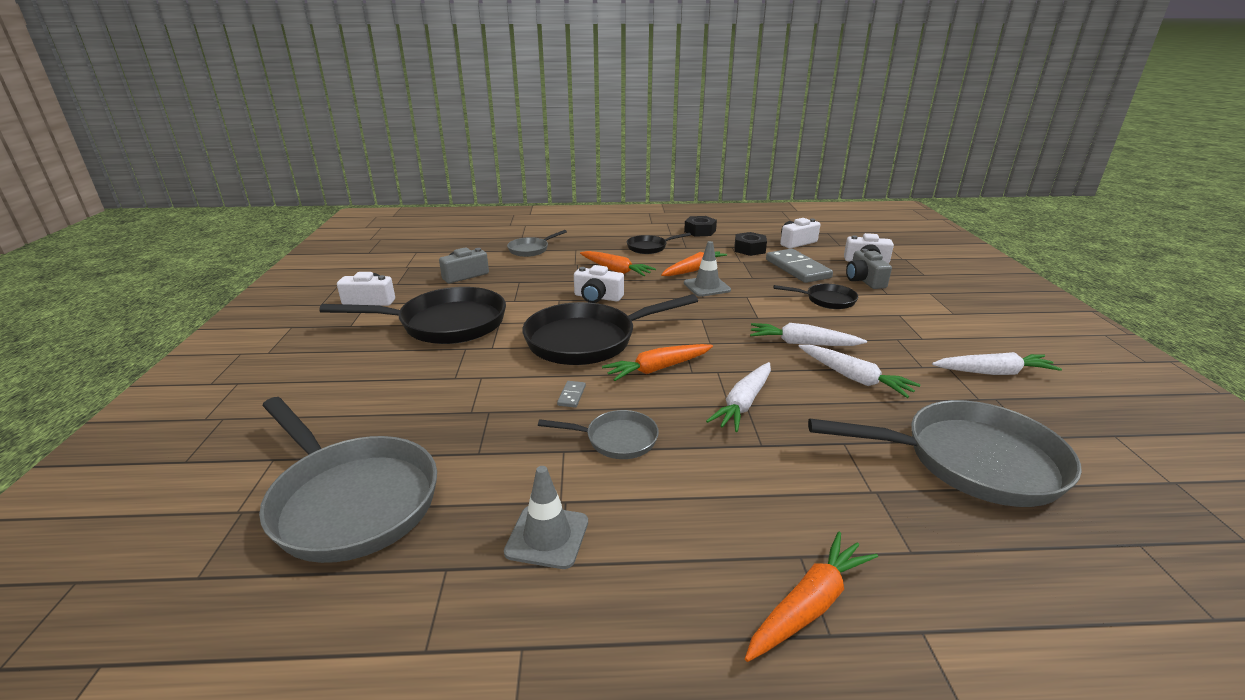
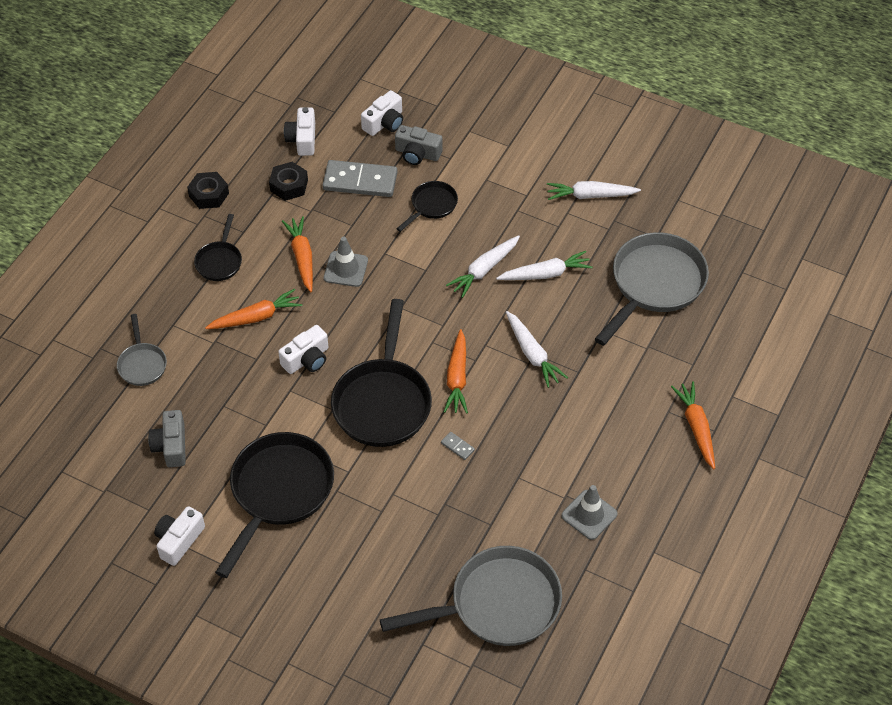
camera: 60 degrees left, 25 degrees up
(616, 439) = (525, 444): grey pan -> none
(993, 372) = (590, 195): white carrot -> white carrot turned 120 degrees counterclockwise

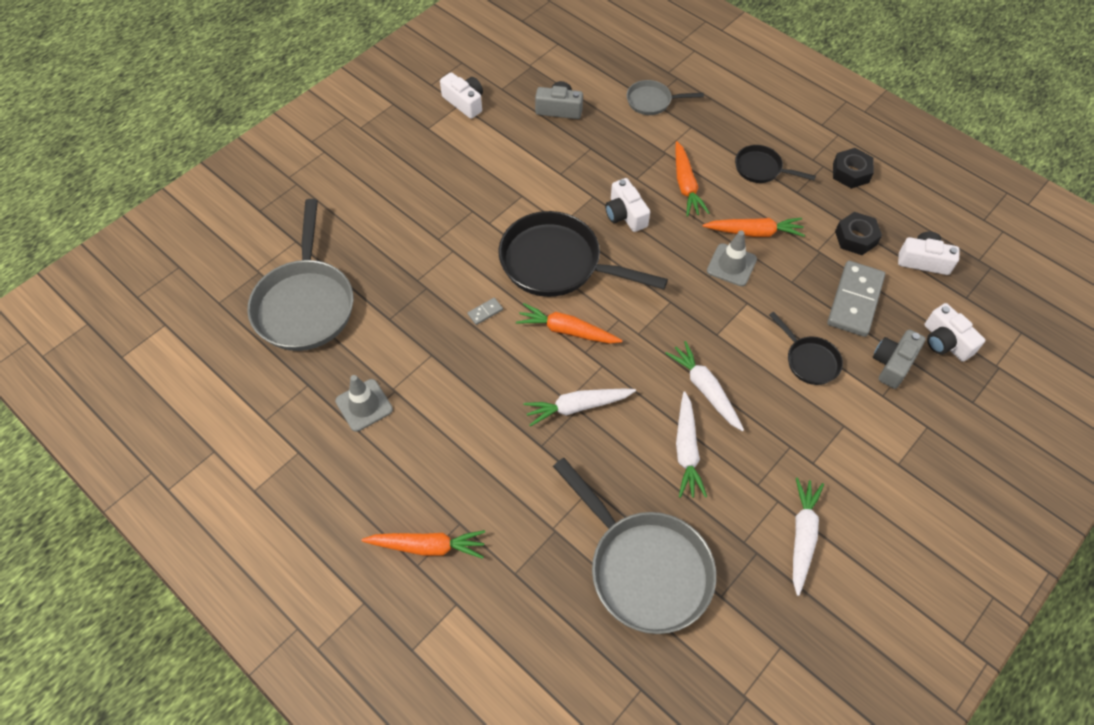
camera: 105 degrees right, 5 degrees up
(279, 492) = (486, 171): black pan -> none

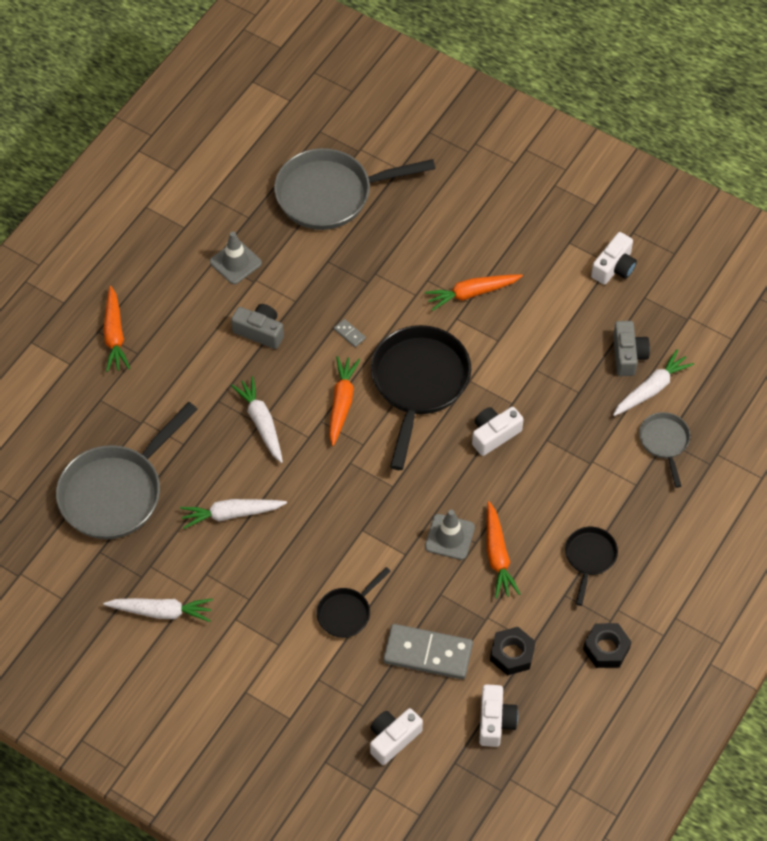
camera: 80 degrees right, 0 degrees up
(686, 185) = (547, 486): orange carrot -> orange carrot (472, 293)
(705, 389) = (297, 524): white carrot -> white carrot (651, 389)
(892, 364) = (356, 688): grey camera -> grey camera (260, 331)

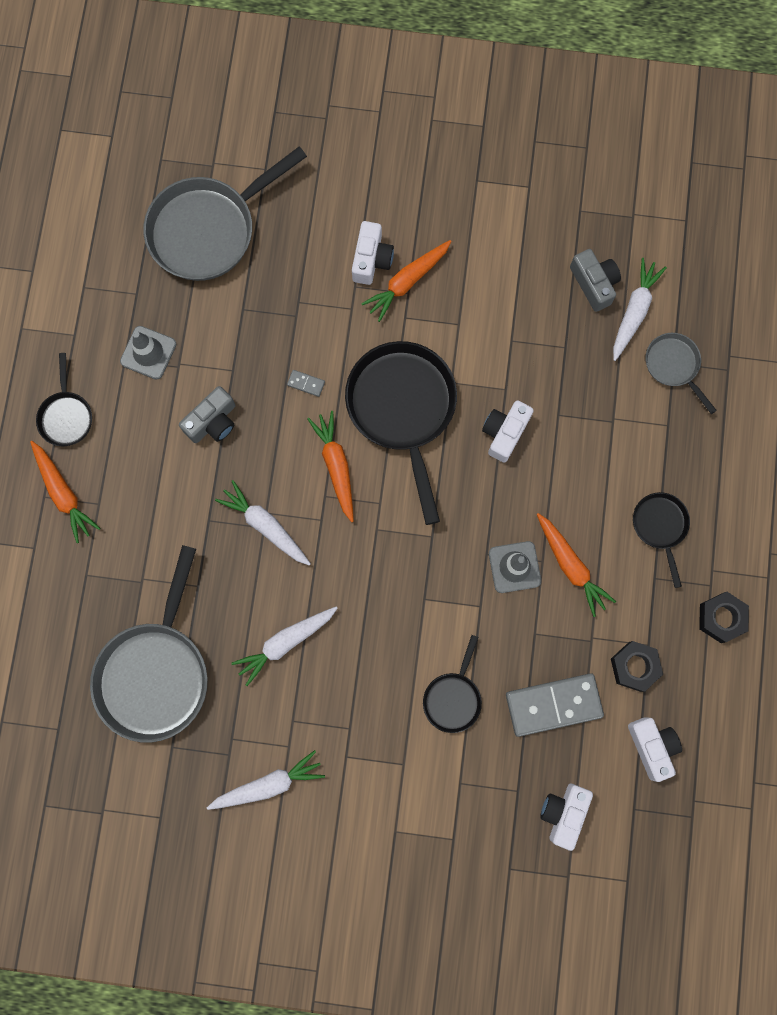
camera: 25 degrees left, 20 degrees up
(147, 282) = (66, 416): none -> black pan
(260, 331) = (213, 422): grey camera -> grey camera turned 135 degrees clockwise
(614, 267) = (535, 189): white camera -> white camera (371, 259)

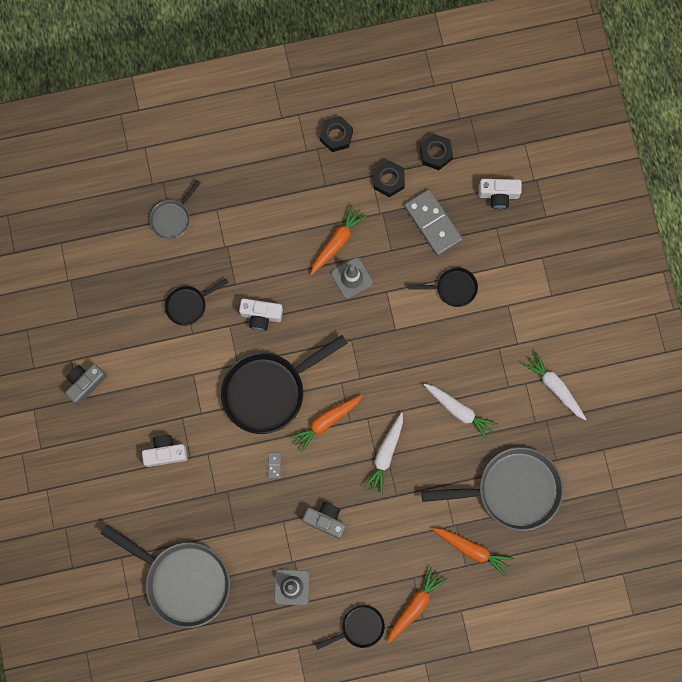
camera: 110 degrees left, 0 degrees up
(407, 282) = (174, 421): orange carrot -> orange carrot (472, 549)
(594, 284) = (130, 290): grey camera -> grey camera (85, 383)
(634, 312) = (142, 257): white carrot -> none
(652, 746) = (435, 153): white camera -> black nut
(660, 526) = (289, 193): black pan -> black pan (189, 305)

